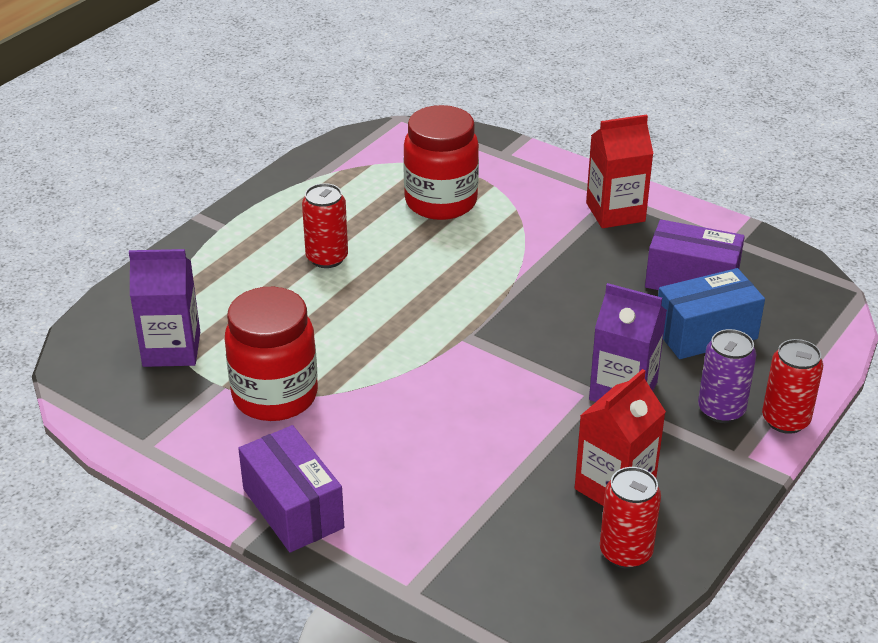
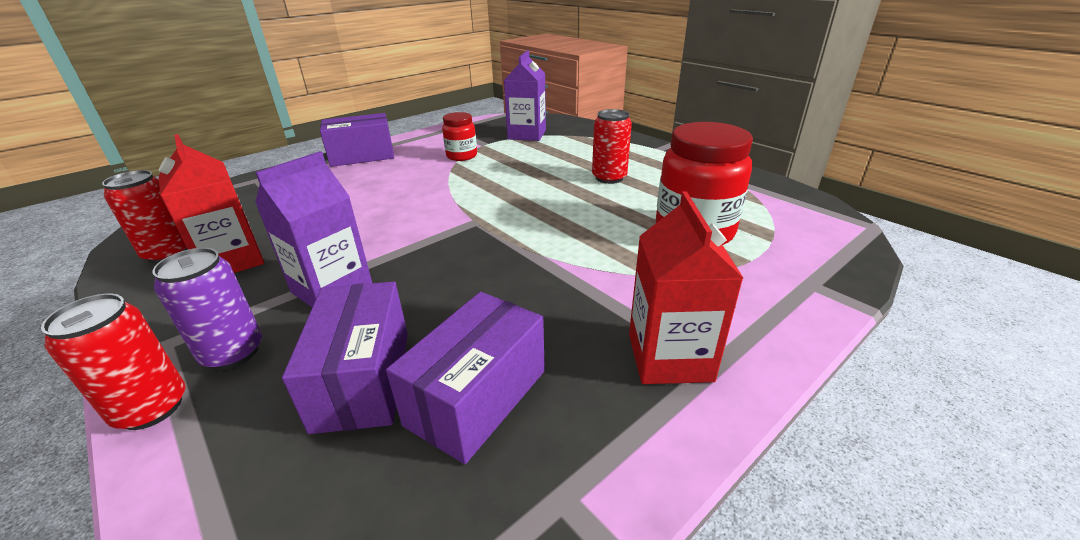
camera: 105 degrees right, 5 degrees down
(275, 396) = (461, 156): red jar -> red jar, size x0.55
(705, 333) = (363, 379): blue box -> purple box

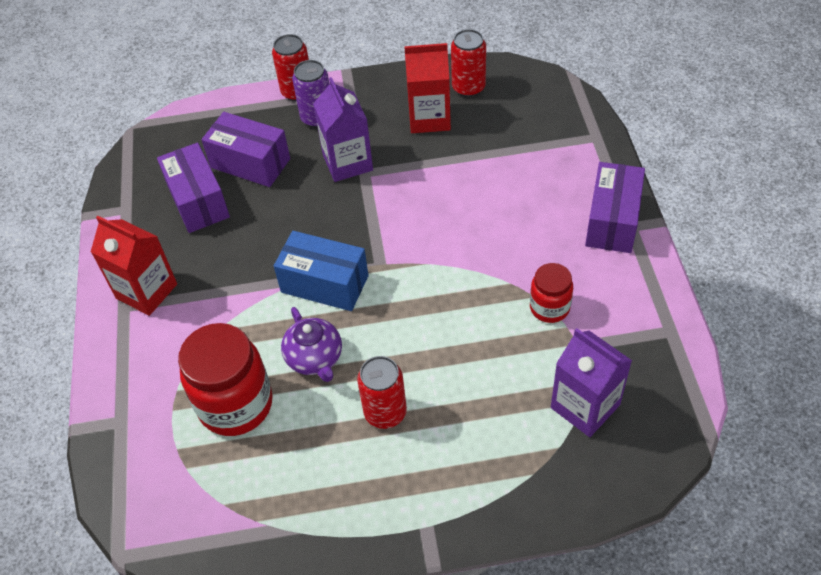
camera: 125 degrees right, 20 degrees up
(524, 238) = (324, 284): none -> blue box
(604, 215) = (315, 358): none -> purple teapot

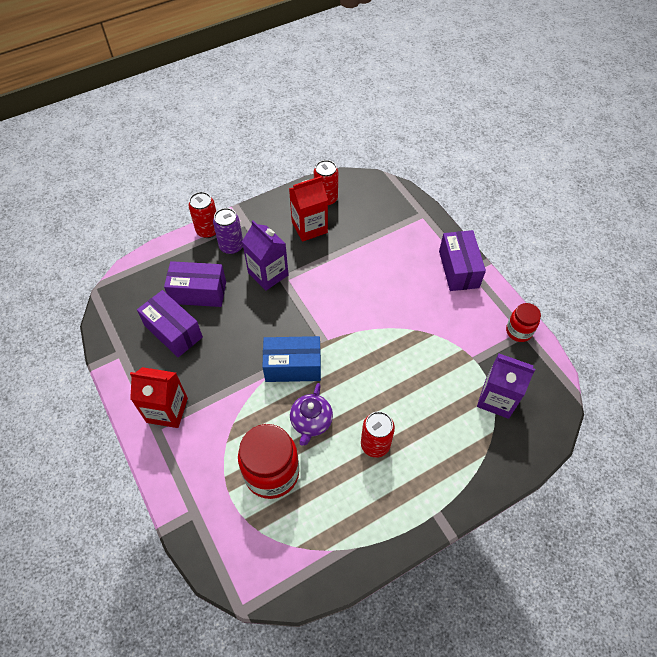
camera: 25 degrees left, 5 degrees up
(315, 358) = (311, 422): purple teapot -> purple teapot turned 60 degrees clockwise
(549, 308) = (446, 339): red jar -> red jar (518, 331)

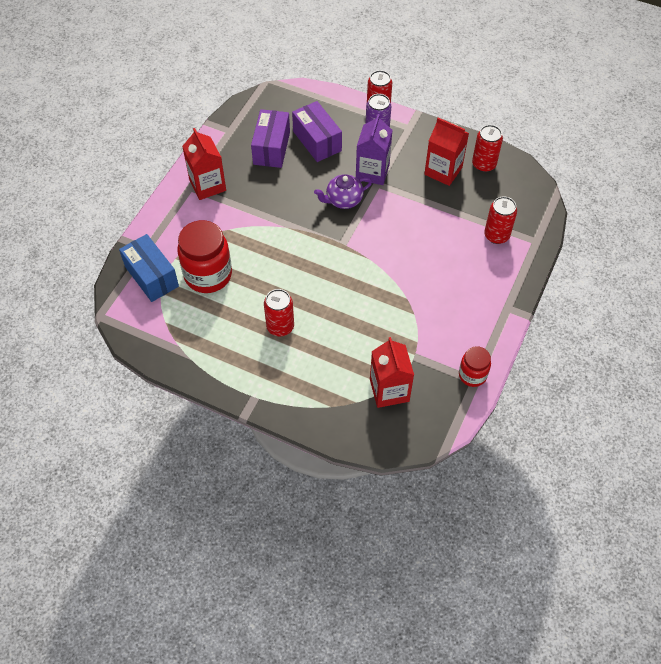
camera: 55 degrees right, 0 degrees up
(293, 366) = (303, 237): blue box -> blue box (151, 276)
(311, 422) = (266, 275): purple teapot -> purple teapot (343, 200)
(399, 234) = (496, 235): none -> red can
(458, 269) = (498, 298): purple box -> none
(497, 399) = (389, 390): purple carton -> red carton

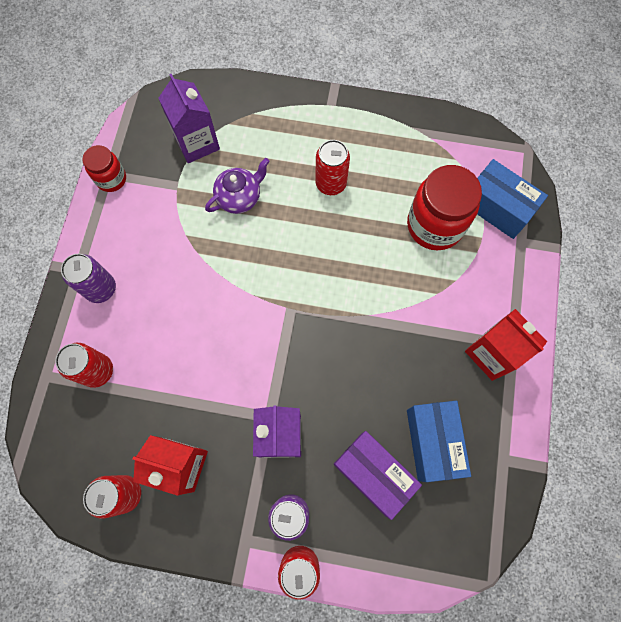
camera: 165 degrees right, 15 degrees up
(271, 148) = (432, 442): purple box -> blue box
(343, 200) = (307, 376): purple teapot -> purple teapot (239, 197)
(389, 390) = (197, 143): red carton -> purple carton
(489, 289) = (101, 289): none -> purple can

